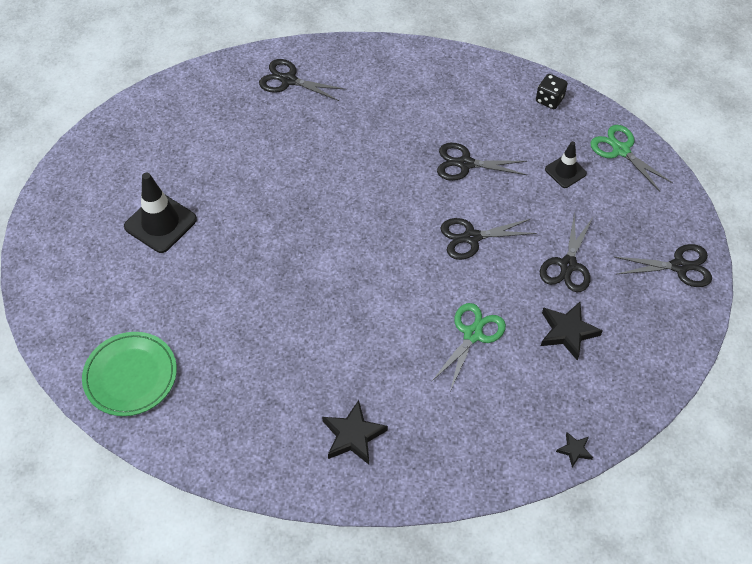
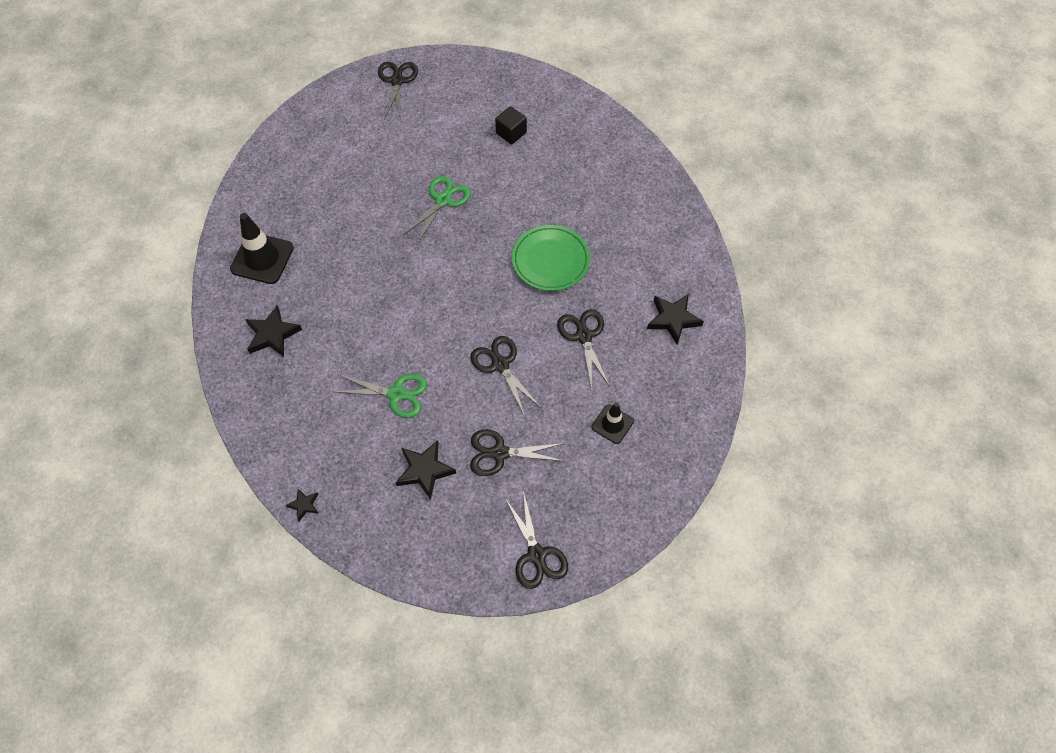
camera: 70 degrees right, 5 degrees up
(130, 376) = (282, 174): green plate -> green plate (550, 260)
(160, 223) = (427, 139): black traffic cone -> black traffic cone (262, 258)
(194, 148) = (511, 133): none -> black cube
(288, 80) = (618, 171): black scissors -> black scissors (397, 81)
(473, 94) = (673, 319): none -> black star
(549, 100) = (699, 387): black dice -> none
(621, 150) = (663, 469): green scissors -> green scissors (443, 200)

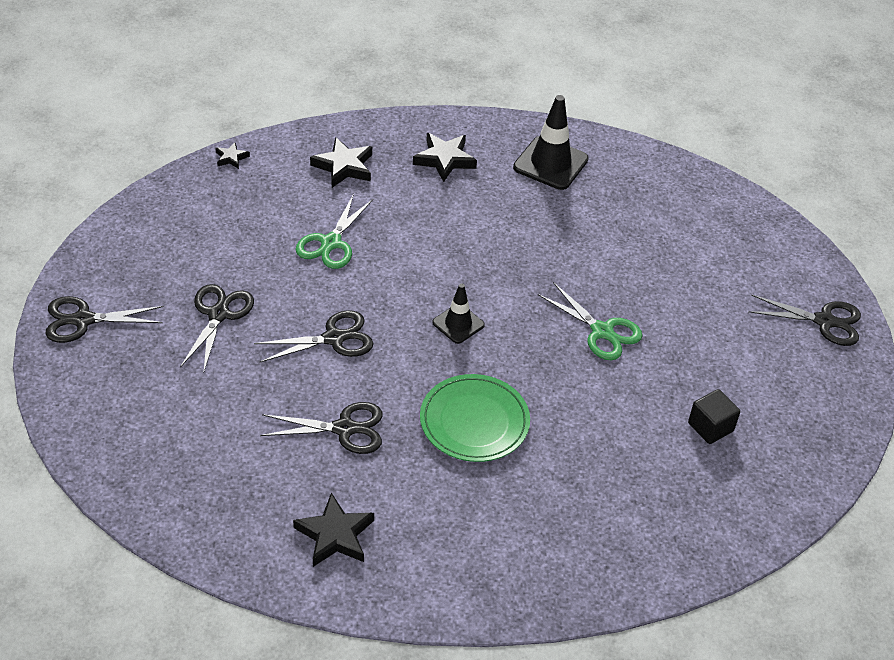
camera: 100 degrees right, 15 degrees down
(425, 470) = (227, 250): black star -> black star (344, 166)
(612, 424) = (208, 427): black traffic cone -> black traffic cone (458, 324)

